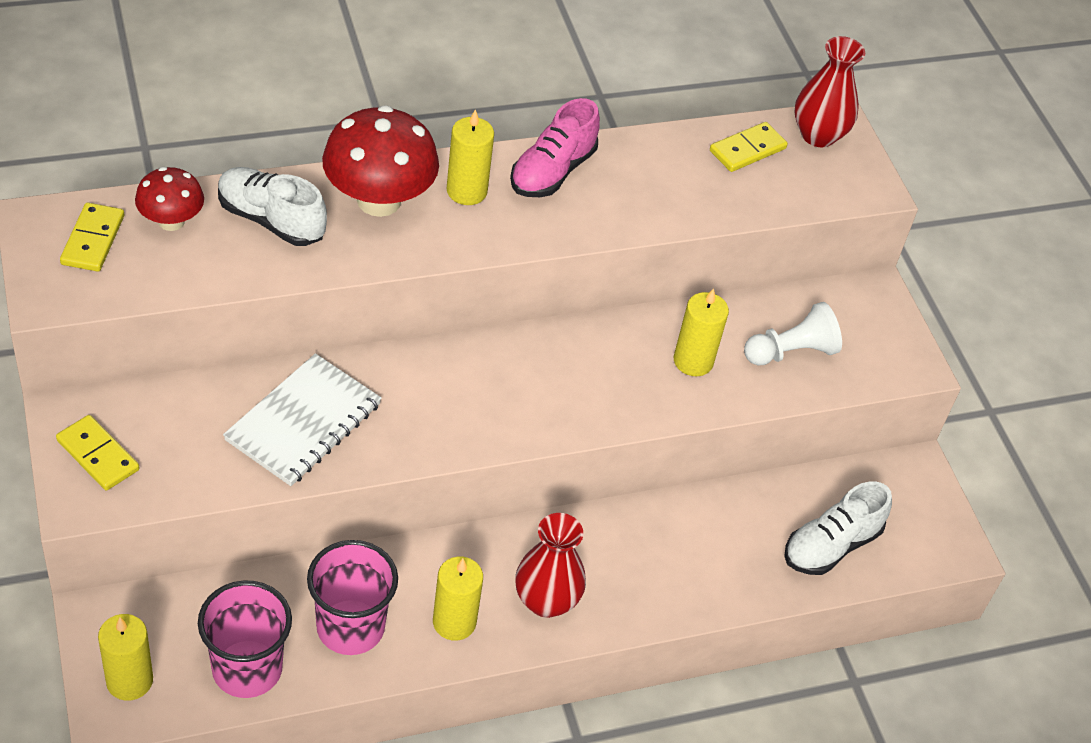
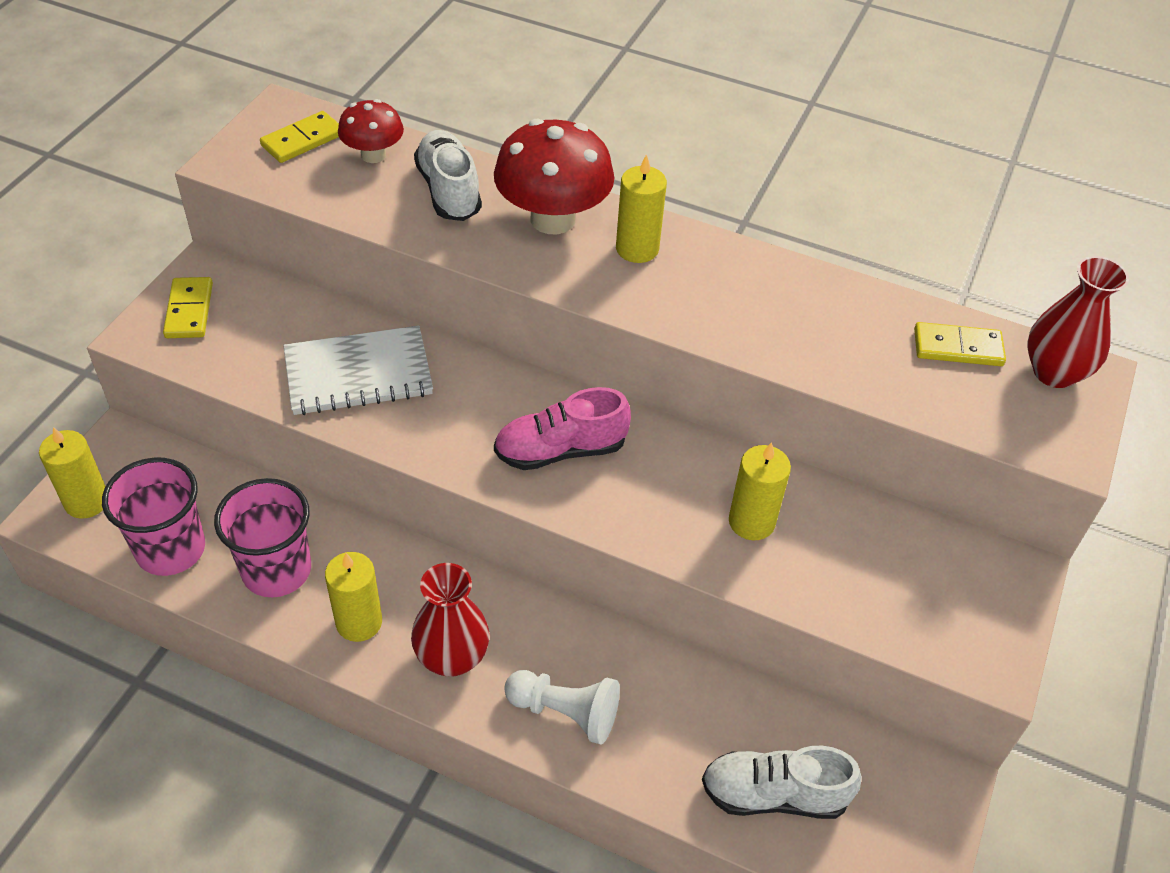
camera: 45 degrees right, 0 degrees up
(552, 171) = (734, 271): pink shoe -> pink shoe (560, 450)
(791, 352) = (864, 572): white pawn -> white pawn (565, 712)

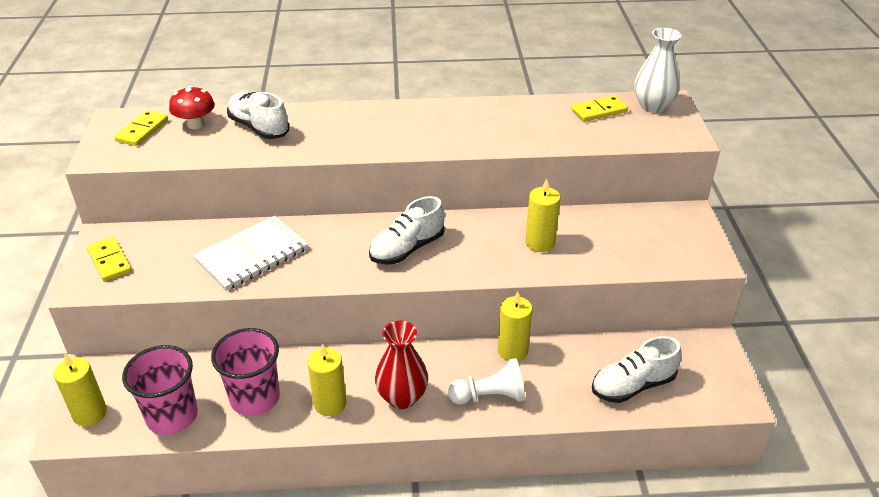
camera: 25 degrees left, 10 degrees down
(552, 219) = (334, 122): red mushroom -> none
(560, 450) = (407, 249): pink shoe -> white shoe
(637, 249) = (394, 121): yellow candle -> yellow candle (512, 350)
(1054, 372) = (653, 106): red vase -> white vase

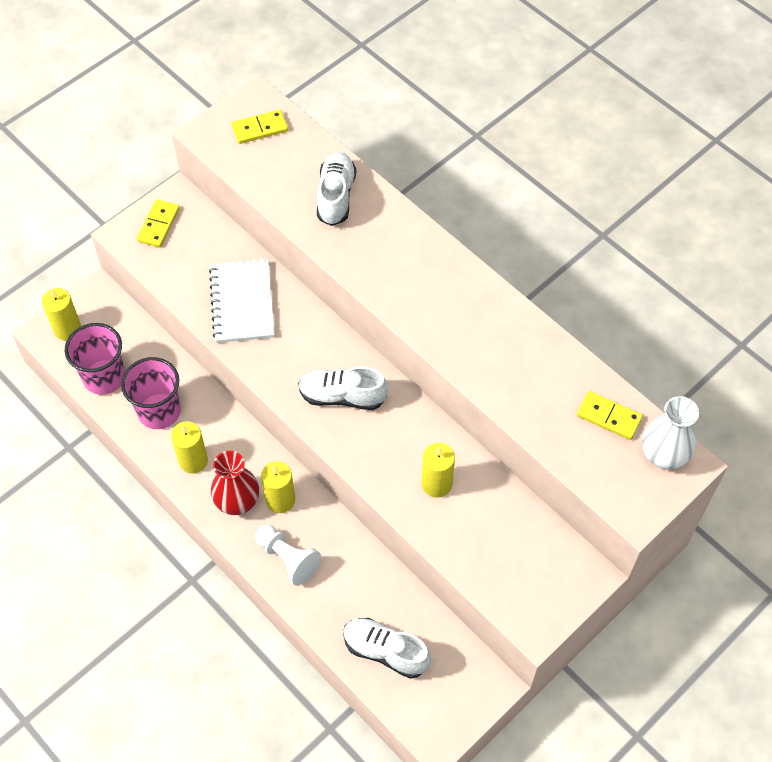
camera: 50 degrees right, 20 degrees up
(196, 124) = (300, 153): red mushroom -> none
(252, 255) = (242, 302): white notebook -> white notebook turned 75 degrees clockwise
(512, 350) = (348, 541): yellow candle -> yellow candle (280, 500)

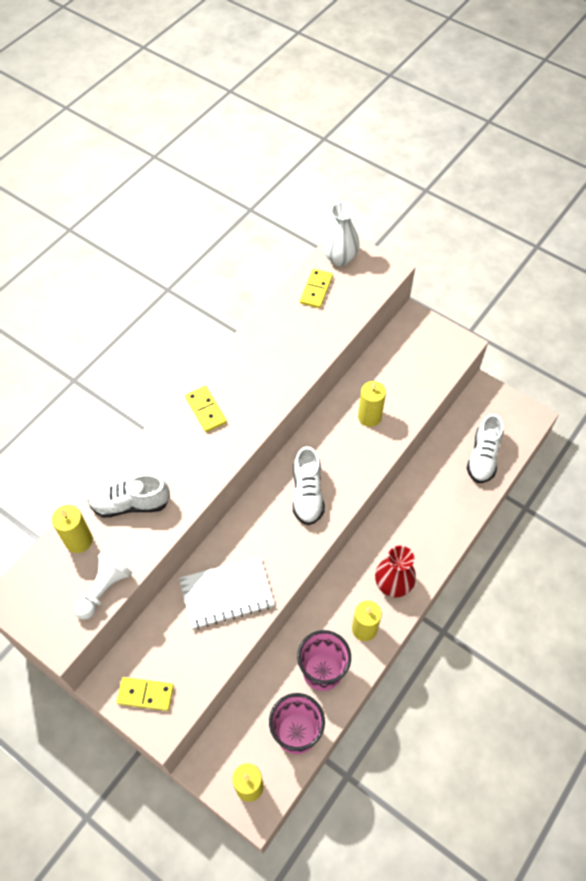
camera: 100 degrees left, 0 degrees up
(260, 129) = (51, 588): yellow domino -> yellow domino (206, 410)
(280, 500) = (383, 551): yellow candle -> yellow candle (79, 540)
(288, 558) = (431, 536): white pawn -> white pawn (104, 589)

